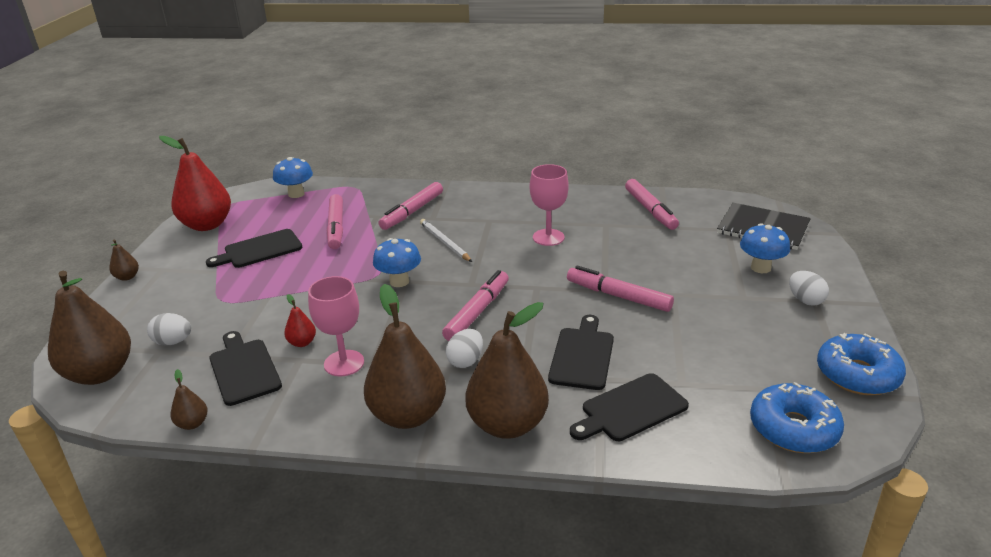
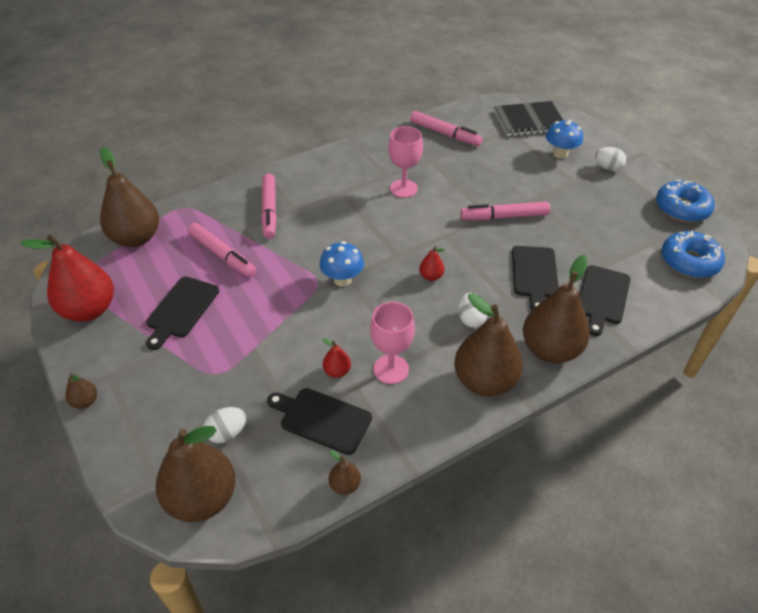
camera: 40 degrees left, 15 degrees up
(296, 194) = (136, 238): blue mushroom -> brown pear
(444, 242) = (332, 228): white pencil -> none
(477, 312) = (431, 276): pink marker -> red pear
(582, 355) = (534, 274): black cutting board -> black cutting board turned 150 degrees counterclockwise

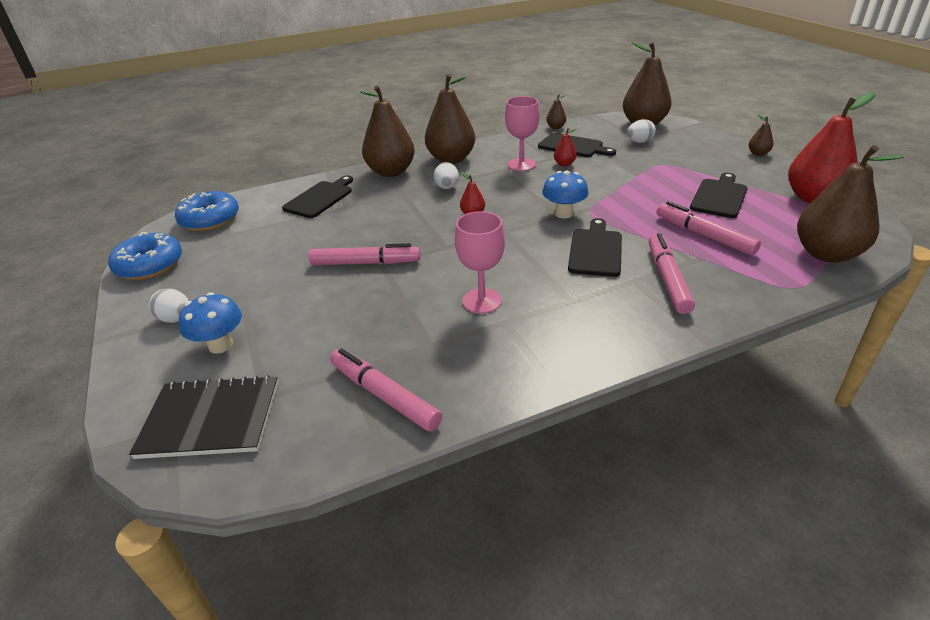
camera: 170 degrees left, 10 degrees down
(534, 274) = (369, 214): black cutting board -> black cutting board (595, 250)

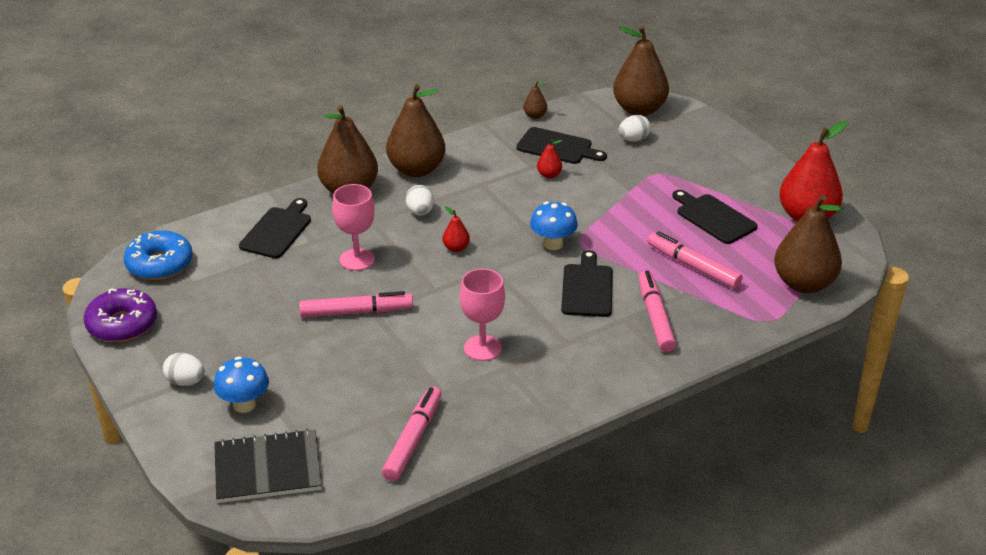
camera: 10 degrees left, 0 degrees up
(150, 265) = (122, 324): blue donut -> purple donut
(384, 395) = (413, 439): pink marker -> pink marker turned 75 degrees clockwise
(521, 165) = (500, 176): pink goblet -> pink goblet (357, 259)
(719, 197) = (713, 218): black cutting board -> black cutting board turned 60 degrees counterclockwise
(758, 153) = (762, 156): brown pear -> none

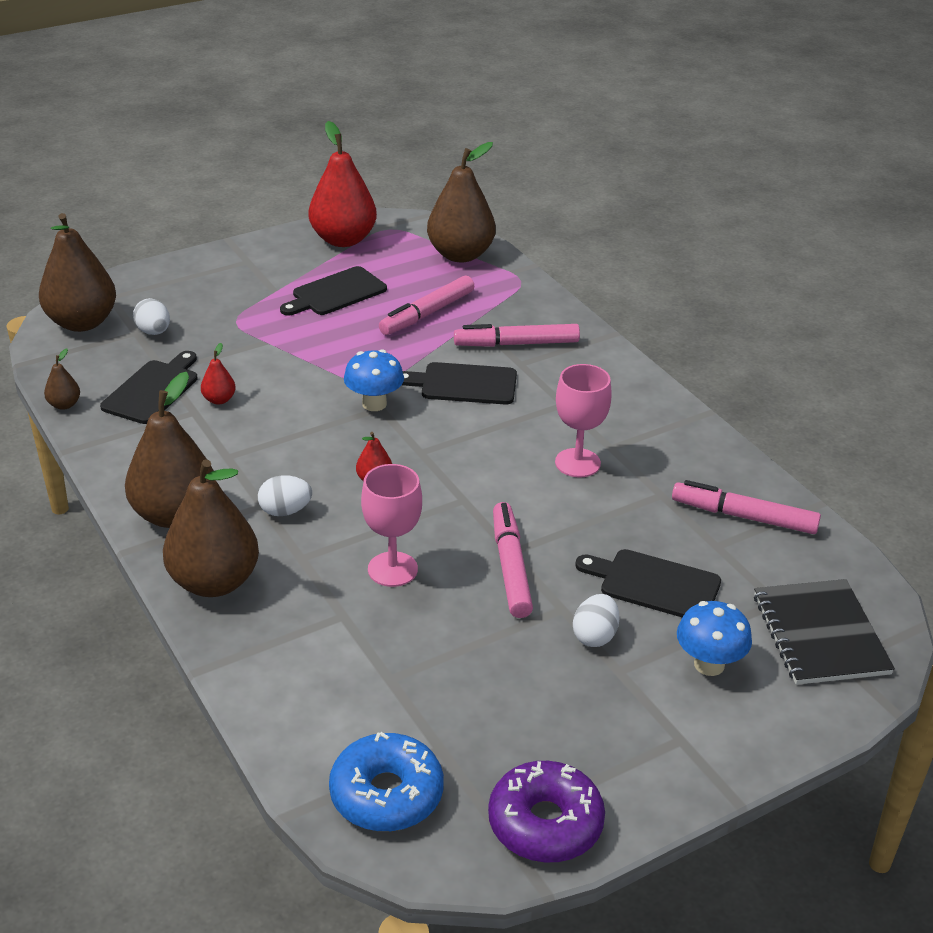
camera: 90 degrees left, 0 degrees up
(185, 382) = (671, 730): white egg -> white egg (595, 636)
(277, 231) = (310, 656): black cutting board -> black cutting board (654, 584)

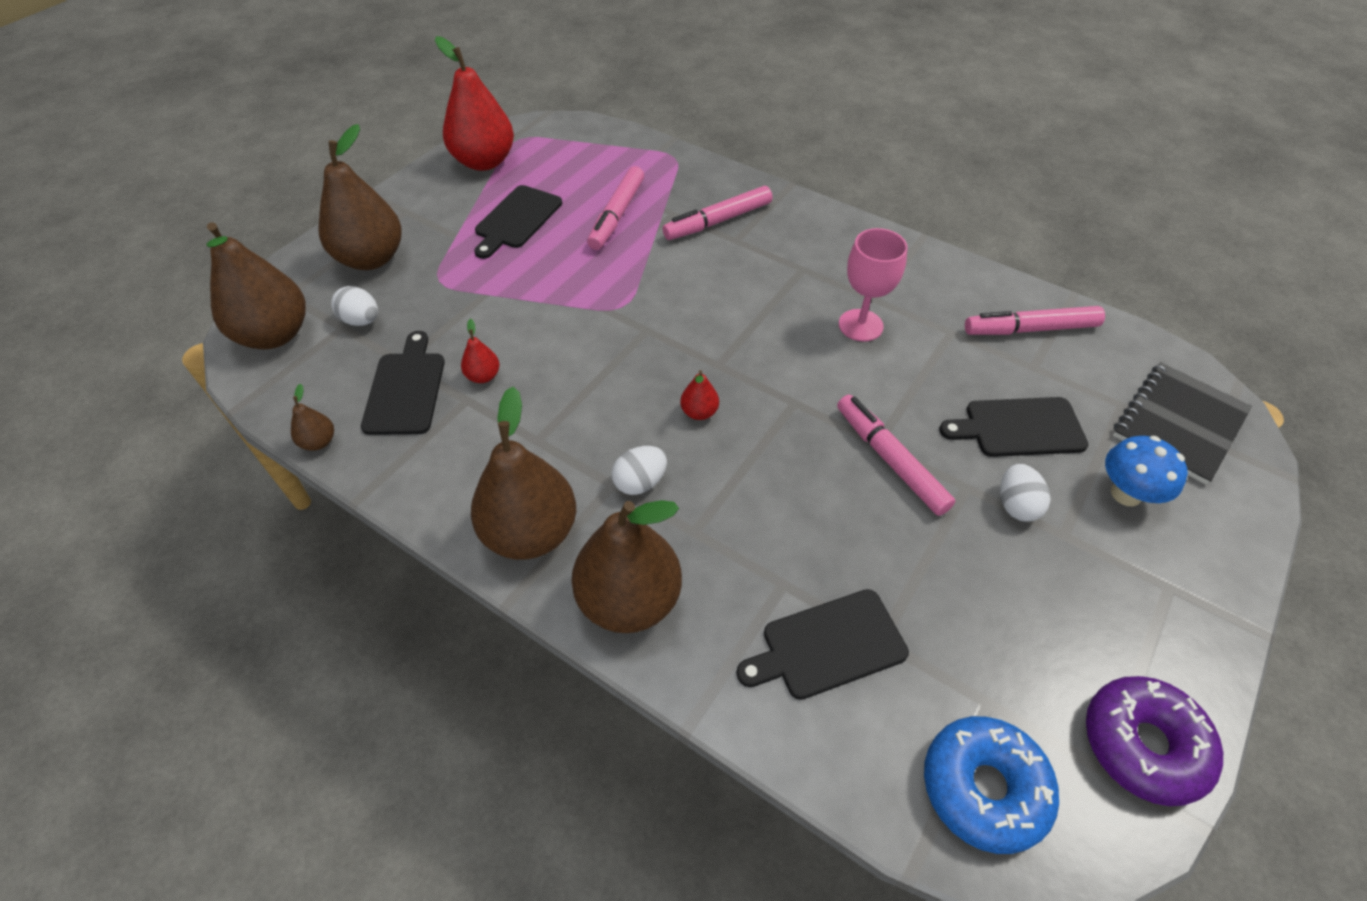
camera: 25 degrees left, 15 degrees up
(374, 404) = (638, 327): blue mushroom -> none
(392, 569) = (789, 508): pink goblet -> none
(460, 255) = (603, 146): brown pear -> brown pear (371, 258)
(464, 384) = (703, 278): black cutting board -> black cutting board (828, 646)
(820, 634) = (1179, 424): black notebook -> black notebook turned 75 degrees clockwise

